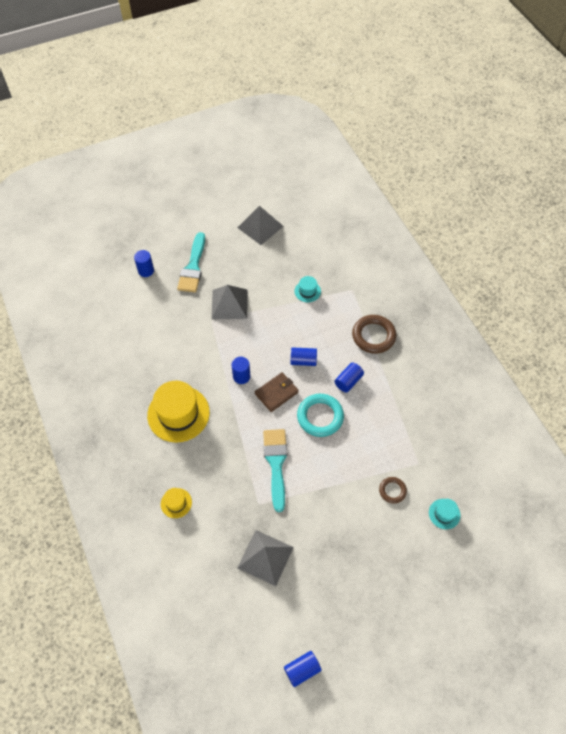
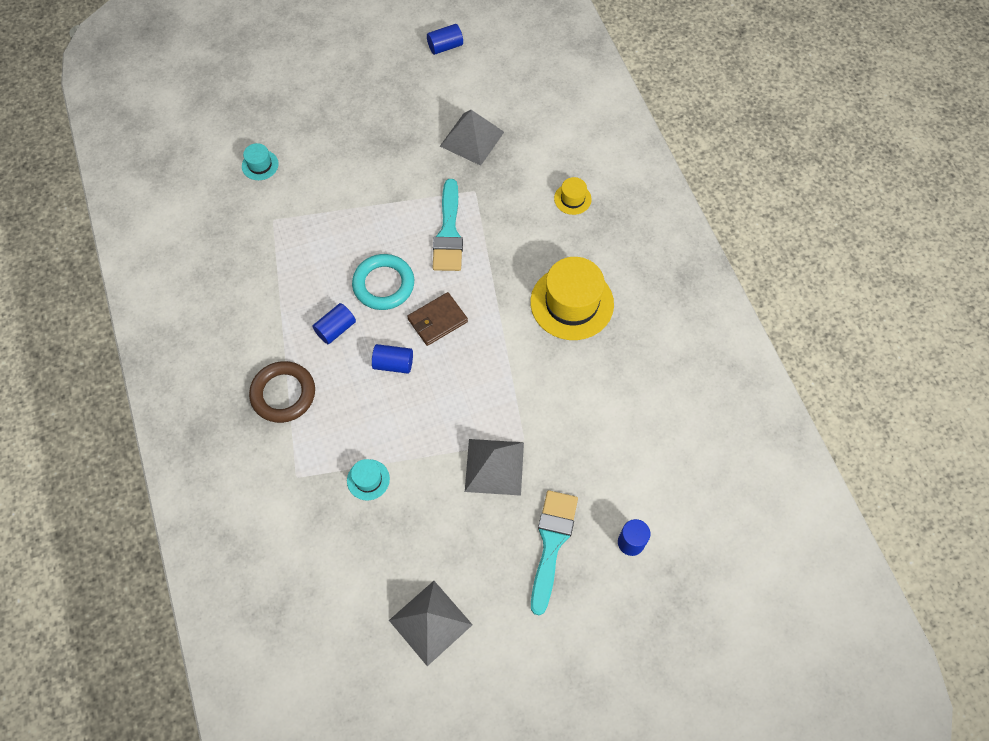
camera: 175 degrees left, 5 degrees up
(241, 376) = (484, 347): blue cylinder -> none
(392, 491) = (313, 193): brown ring -> none

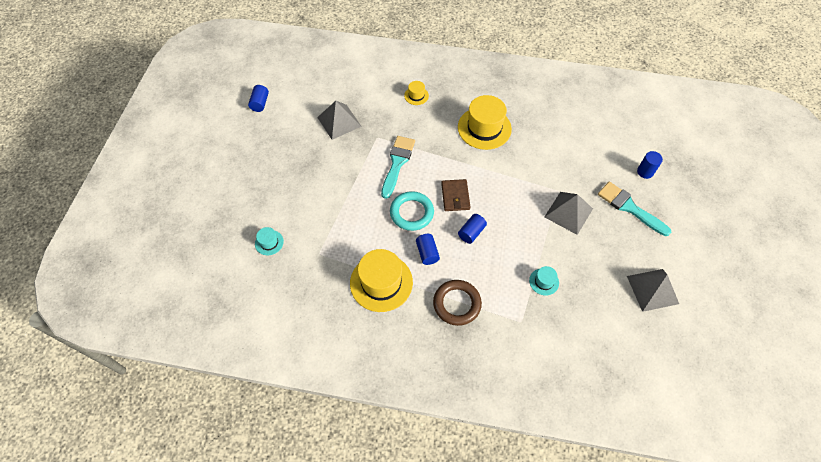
camera: 60 degrees left, 5 degrees down
(269, 301) = (381, 282): none -> yellow hat
(448, 232) = (397, 163): turquoise brush -> turquoise brush turned 105 degrees counterclockwise

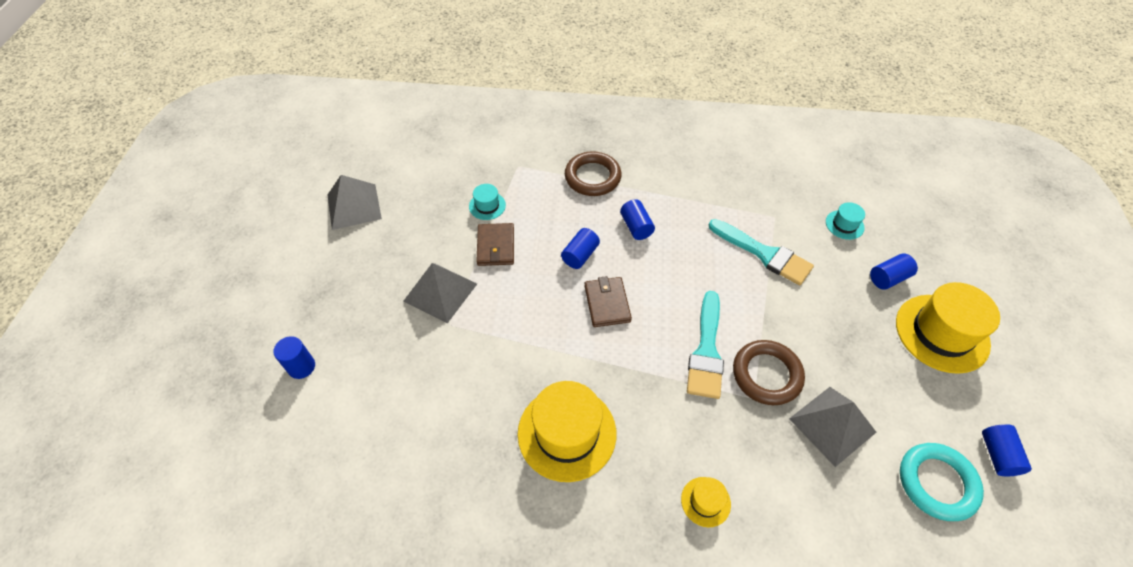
camera: 175 degrees right, 5 degrees down
(261, 199) = (888, 278): none -> blue cylinder
(365, 148) = (766, 375): none -> brown ring
(381, 282) = (686, 192): yellow hat -> yellow hat (942, 333)
(411, 213) = (667, 275): turquoise ring -> turquoise ring (937, 483)
(533, 244) = (496, 246): none -> brown wallet
(629, 207) = (348, 306): turquoise brush -> turquoise brush (764, 254)

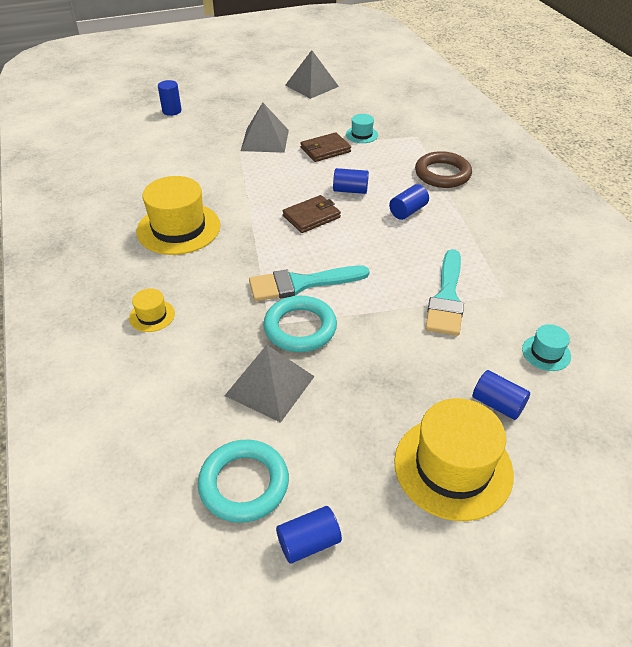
camera: 65 degrees right, 10 degrees down
(766, 375) = (300, 328): brown ring -> turquoise ring

